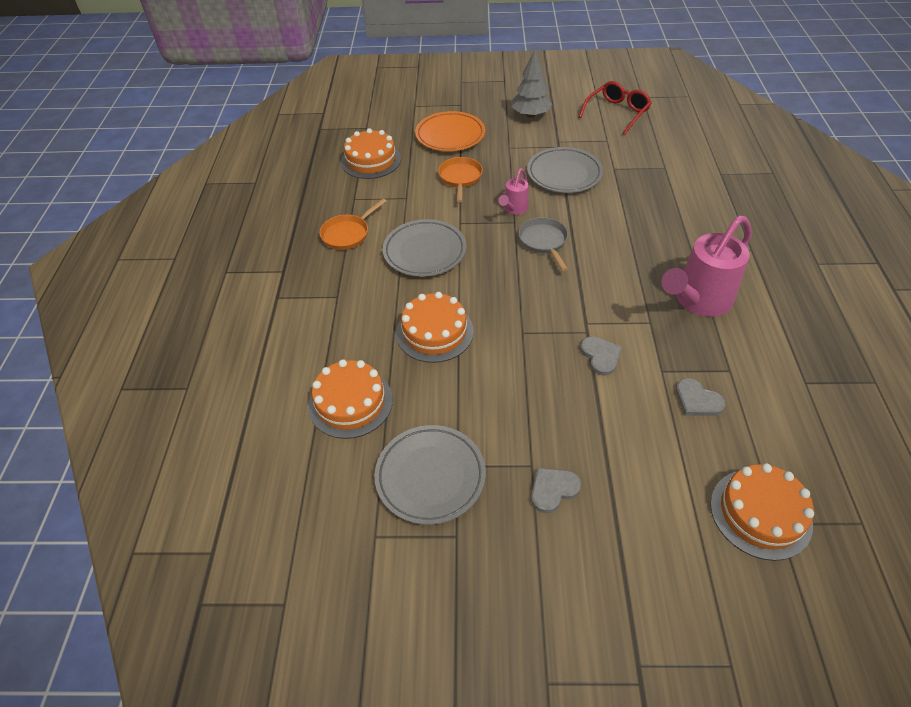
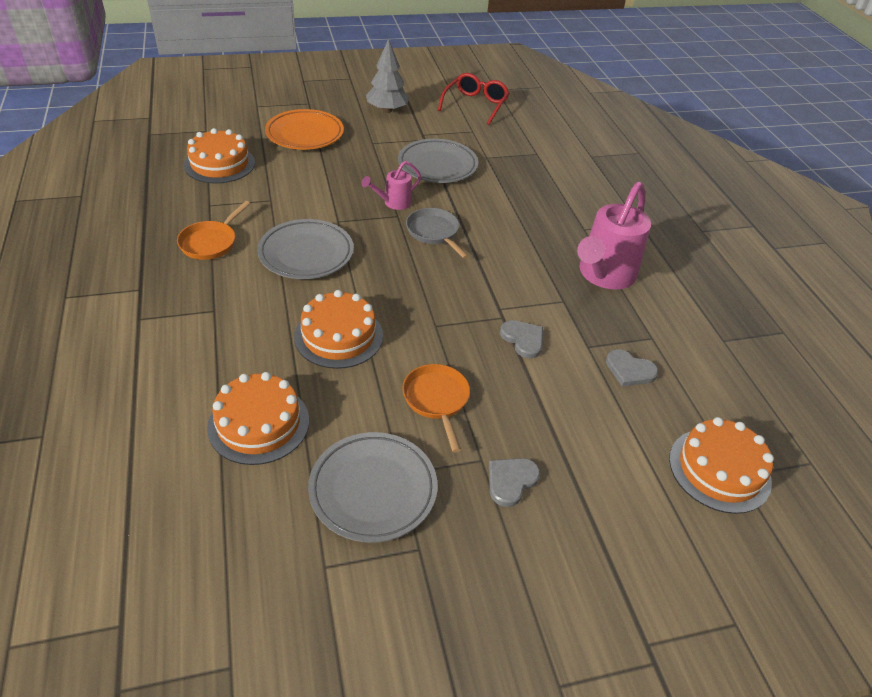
camera: 20 degrees left, 5 degrees down
(460, 178) = (327, 176): orange pan -> orange pan (437, 400)
(514, 209) = (394, 203): pink watering can -> pink watering can turned 45 degrees clockwise

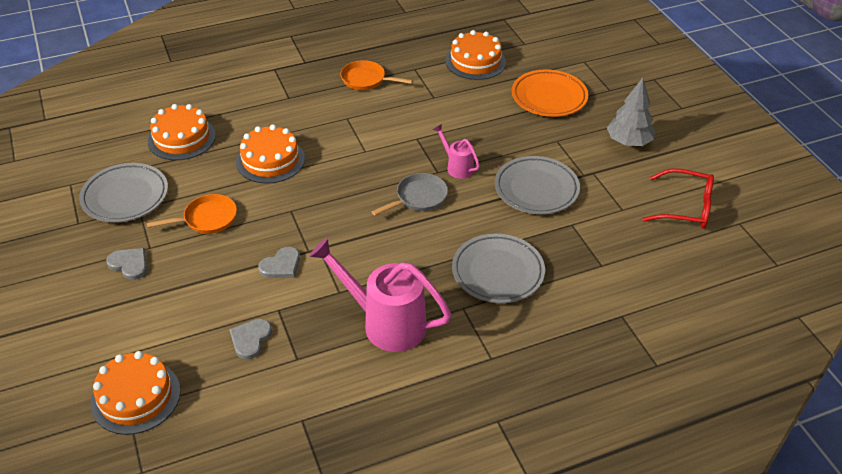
camera: 85 degrees right, 0 degrees up
(306, 254) = (365, 128): grey plate -> grey plate (497, 272)

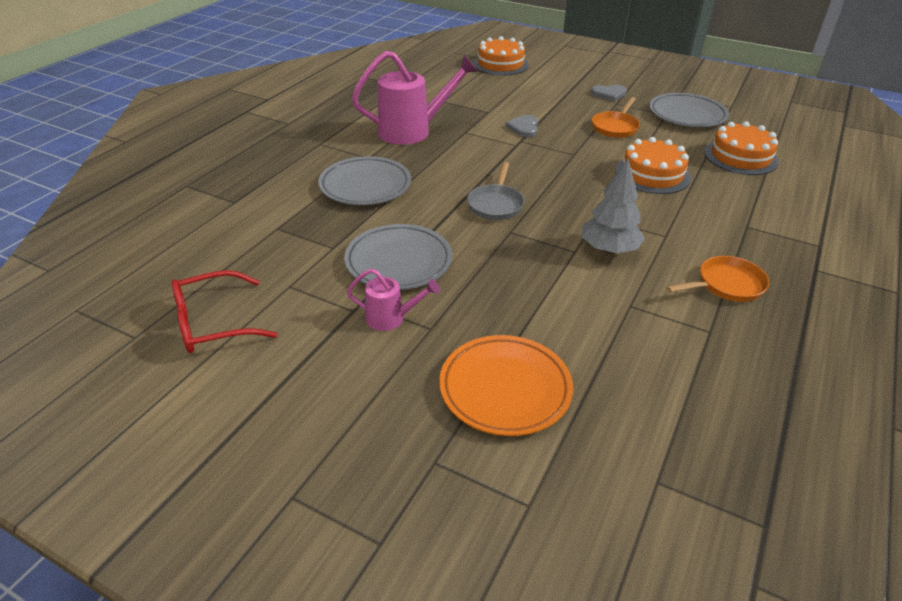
camera: 140 degrees right, 5 degrees down
(250, 339) = (482, 97): grey heart -> none
(457, 167) = (499, 244): pink watering can -> pink watering can (390, 318)
(475, 61) = (667, 391): orange cake -> none
(628, 142) = (338, 377): grey tree -> grey tree (609, 250)

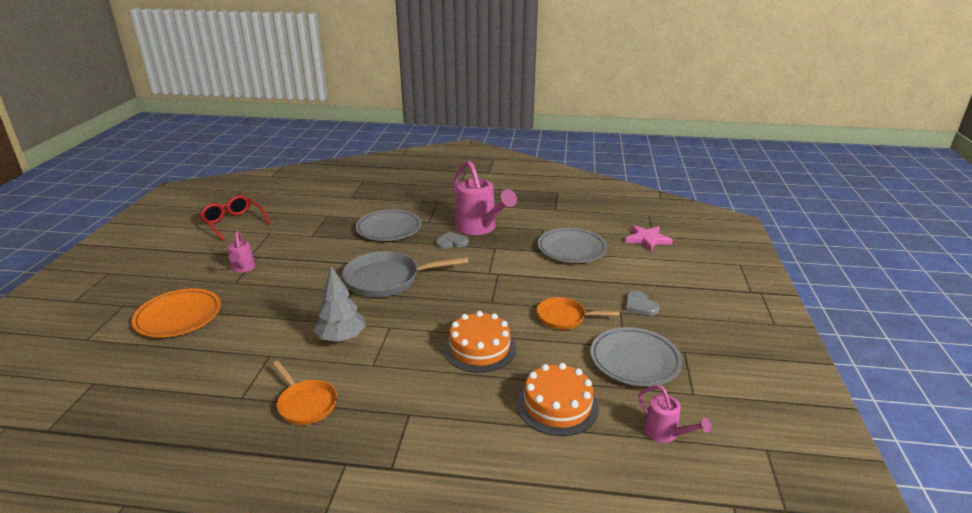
camera: 70 degrees right, 10 degrees down
(398, 262) = (301, 259): grey plate -> grey plate (571, 249)
(495, 204) = (387, 279): grey pan -> grey pan, size x1.67
(500, 64) = (647, 239): orange cake -> pink star
(524, 128) = (523, 271): grey heart -> grey heart (451, 242)
(775, 126) = (665, 433): none -> pink watering can

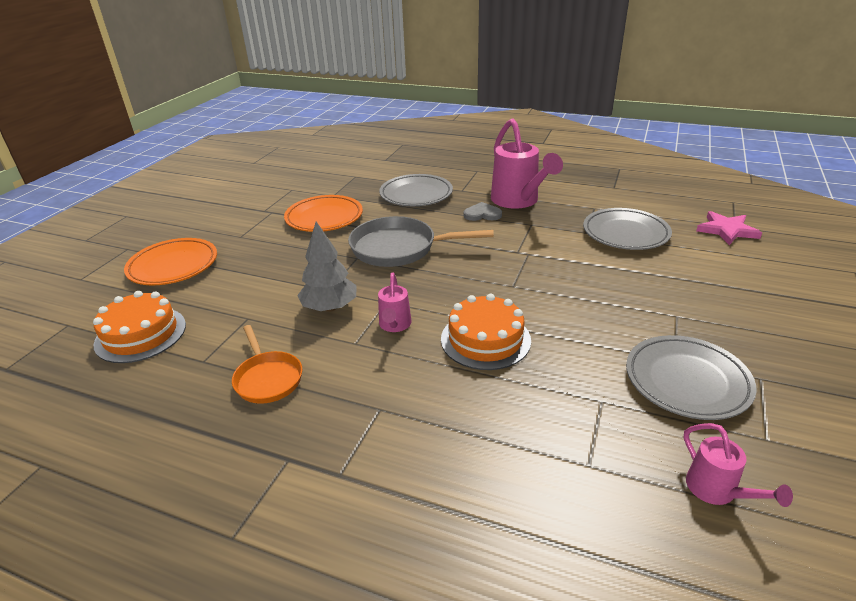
camera: 15 degrees right, 5 degrees up
(233, 223) = (260, 177): red glasses -> none
(243, 268) = (253, 223): pink watering can -> pink watering can (394, 325)
(310, 258) = (324, 218): none -> orange plate
(557, 405) = (569, 426): orange cake -> orange cake (141, 334)
(564, 317) = (600, 314): orange pan -> none
(640, 305) = (705, 310): grey heart -> none

